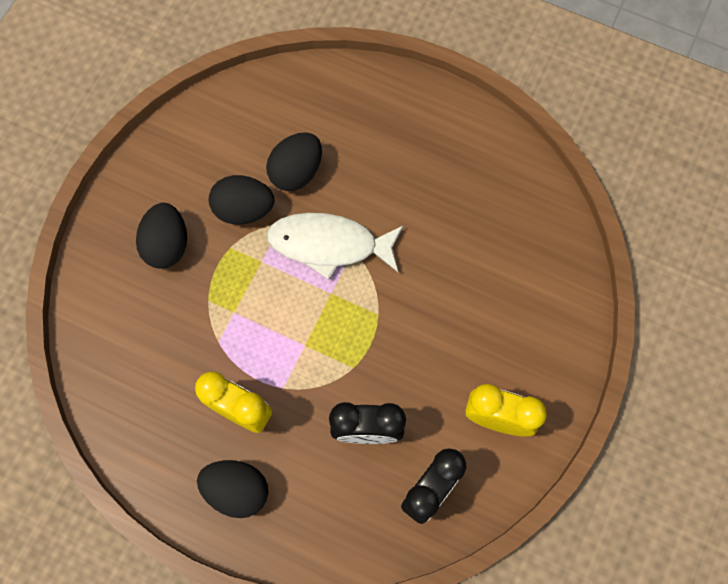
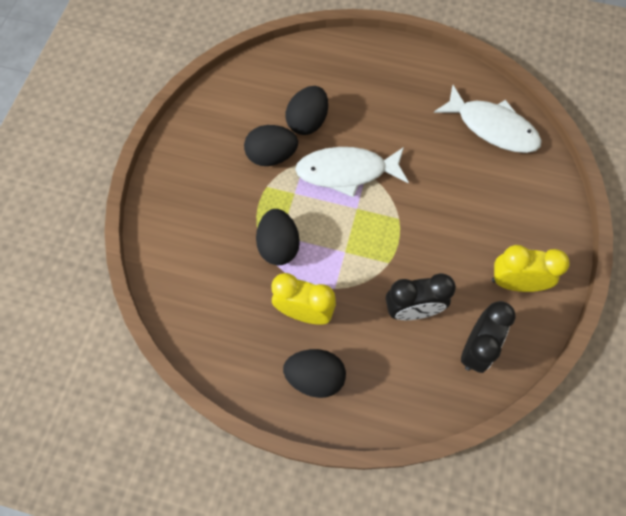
camera: 10 degrees left, 5 degrees down
(167, 245) = (214, 192): black egg -> black egg (278, 246)
(520, 216) = (492, 127): none -> white fish

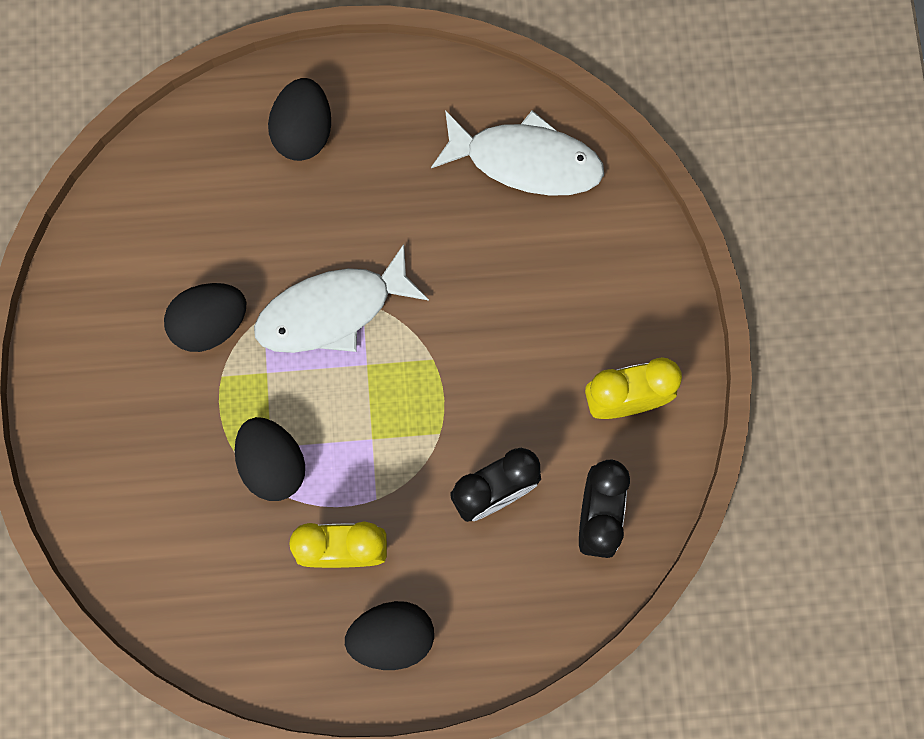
camera: 20 degrees left, 10 degrees up
(307, 122) = (244, 247): black egg -> black egg (303, 132)

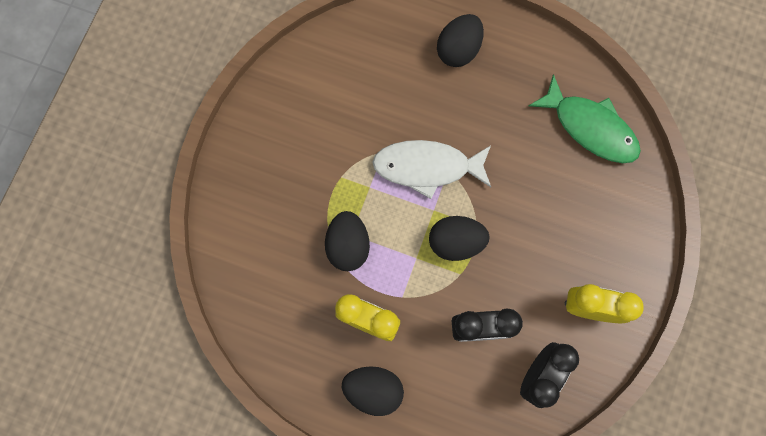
camera: 25 degrees right, 0 degrees up
(210, 324) = (349, 142): black egg -> black egg (455, 242)
(525, 161) = (590, 127): white fish -> green fish

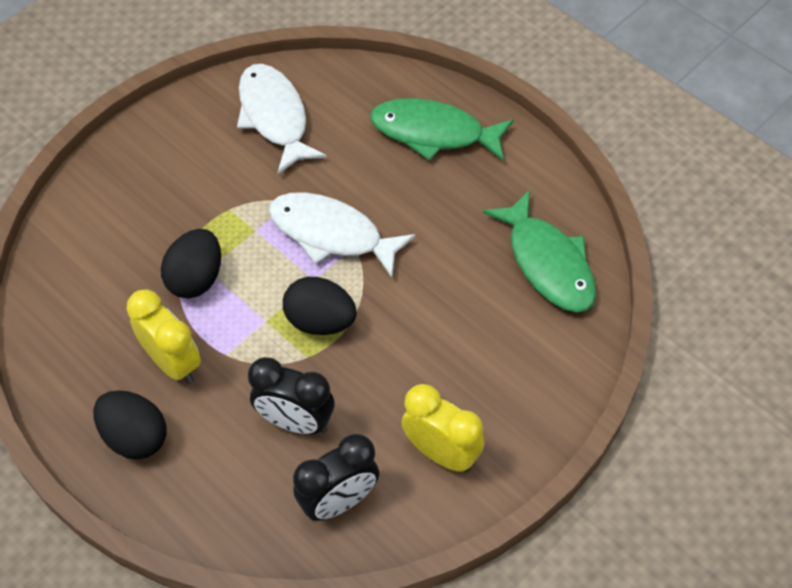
camera: 25 degrees right, 20 degrees down
(333, 83) = (275, 117): none -> white fish
(458, 50) = (434, 133): black egg -> green fish

